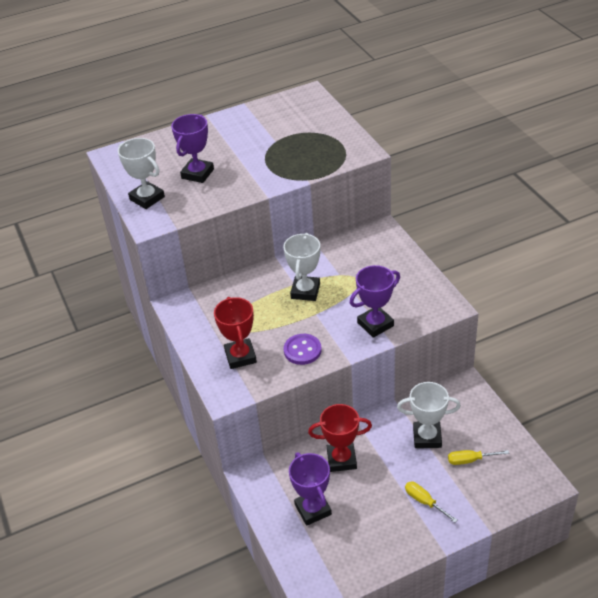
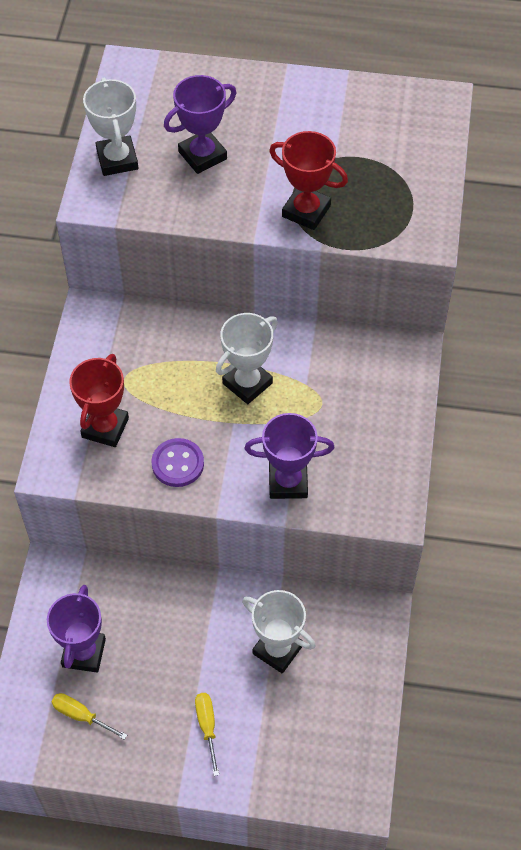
camera: 30 degrees right, 15 degrees up
(341, 459) = (162, 613): red trophy -> red trophy (306, 211)
(470, 460) = (301, 711): yellow screwdriver -> yellow screwdriver (81, 716)

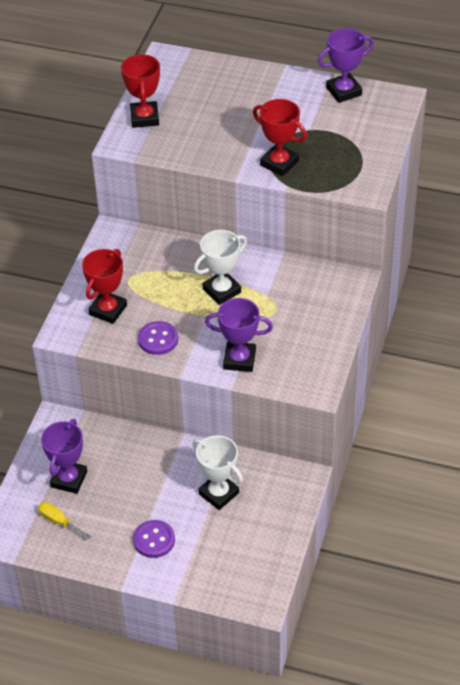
camera: 10 degrees right, 10 degrees down
(117, 159) = (144, 118): white trophy -> red trophy
(202, 155) = (209, 120): purple trophy -> purple trophy (344, 91)
(207, 727) = (154, 540): yellow screwdriver -> purple button

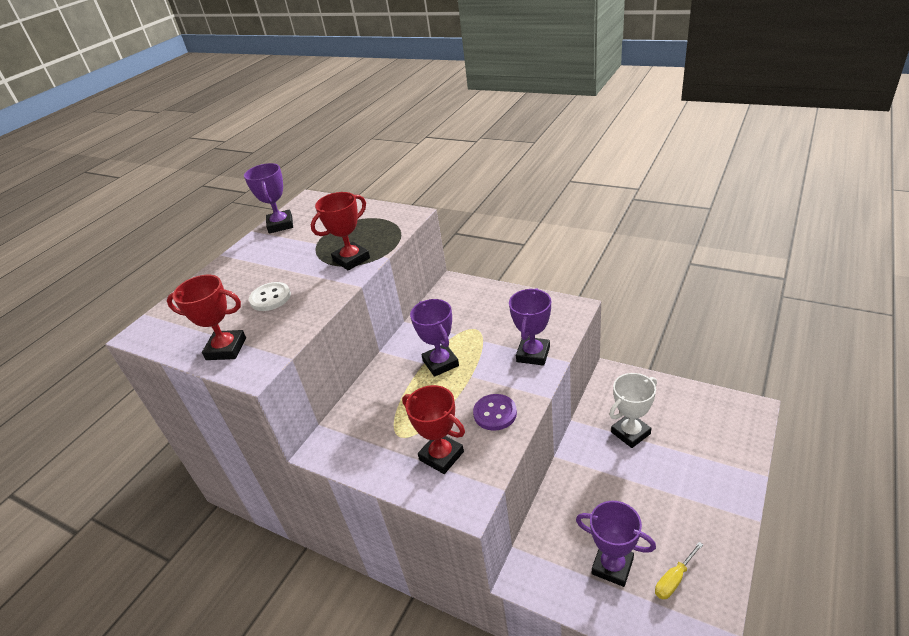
camera: 75 degrees left, 10 degrees down
(154, 540) = (691, 487): purple button -> none
(215, 123) = (270, 298): none -> white button
(222, 291) = (440, 363): white trophy -> purple trophy

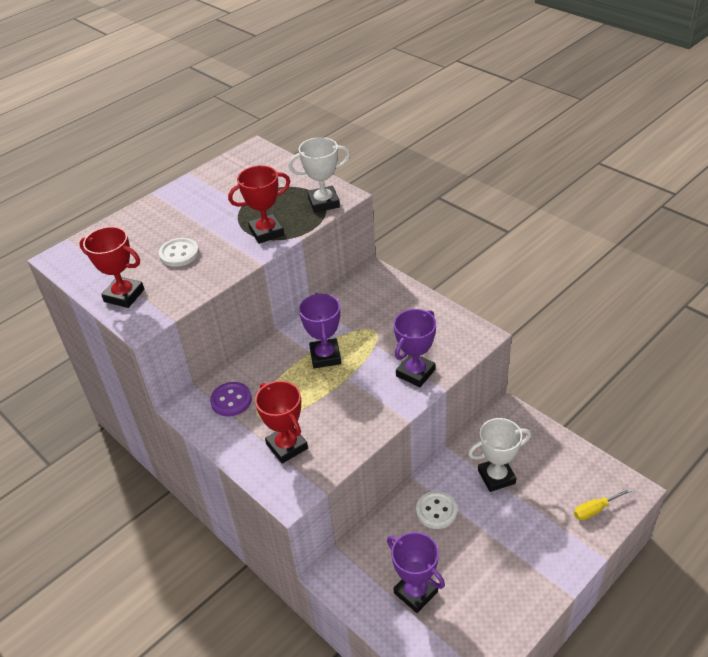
camera: 15 degrees right, 5 degrees up
(280, 225) = (217, 173): purple trophy -> none
(395, 224) = (323, 202): none -> white trophy
(495, 413) = (352, 421): purple button -> purple button (231, 400)
(592, 480) = (436, 511): none -> white button
(674, 579) = (465, 621): yellow screwdriver -> yellow screwdriver (595, 509)

